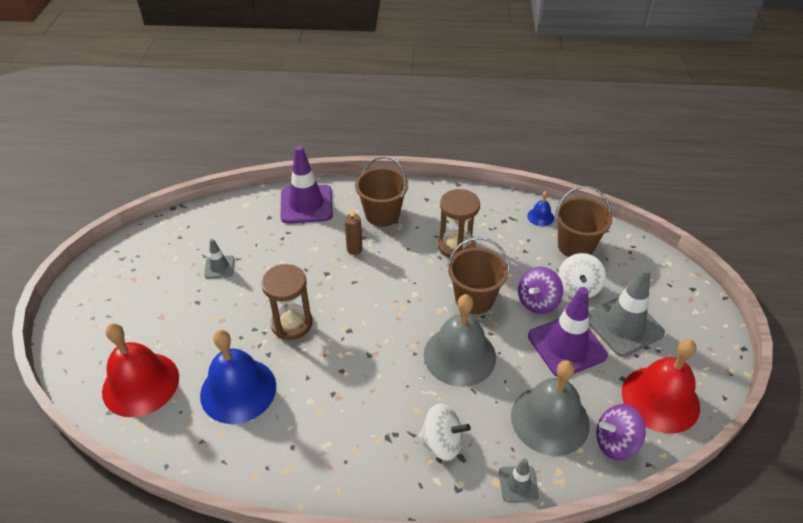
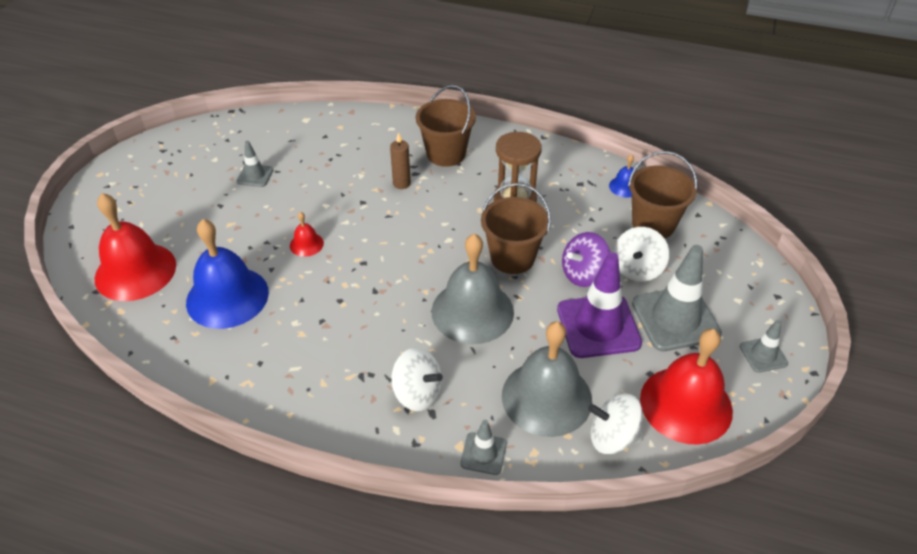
camera: 15 degrees right, 0 degrees up
(291, 323) = (306, 244): brown hourglass -> red bell
(306, 204) = (369, 130): purple traffic cone -> none
(615, 442) = (612, 437): purple spinning top -> white spinning top
(701, 342) = (763, 355): none -> grey traffic cone

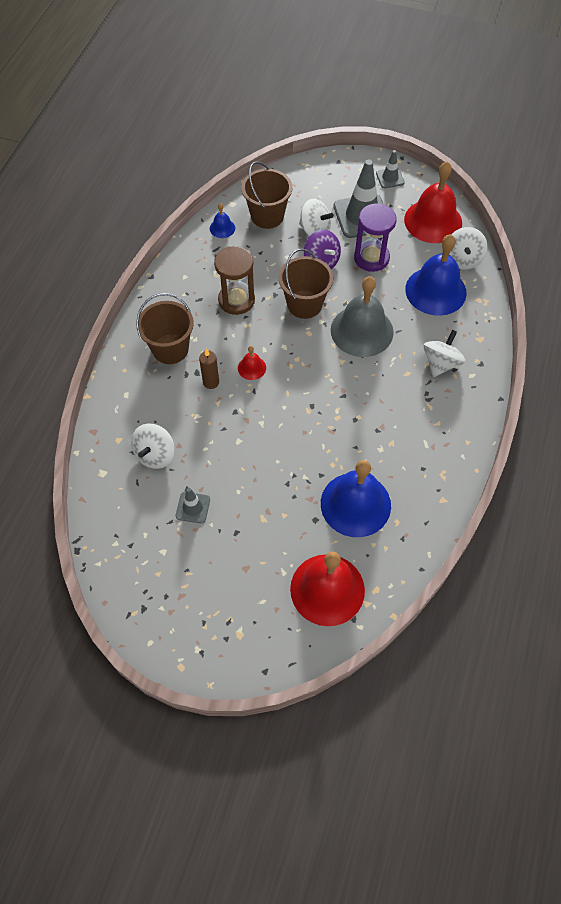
camera: 90 degrees left, 15 degrees up
(306, 244) = (290, 450): red bell -> red bell (251, 368)
(319, 150) = (155, 454): none -> white spinning top
(483, 453) = (484, 326): grey traffic cone -> none
(546, 397) = (435, 291): grey bell -> blue bell
(598, 326) = (371, 258): purple traffic cone -> purple hourglass

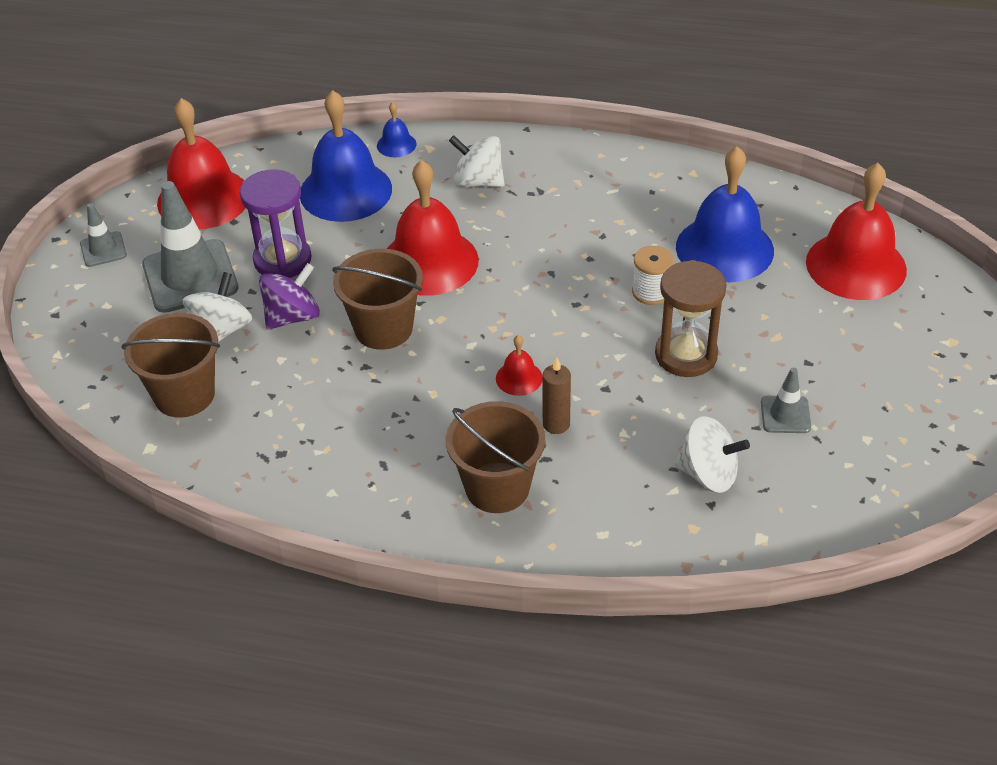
camera: 95 degrees left, 15 degrees down
(222, 228) = (212, 454): blue bell -> blue bell (396, 144)
(236, 300) = (382, 413): brown hourglass -> brown hourglass (686, 355)
(317, 450) = (651, 292): none -> white spool
(362, 331) = (429, 261): grey bell -> red bell
(462, 259) = (283, 167): white spinning top -> none

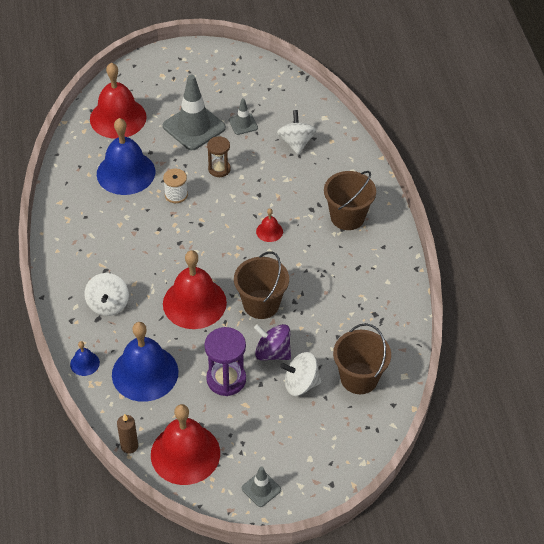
camera: 115 degrees left, 5 degrees up
(190, 276) = (263, 423): grey traffic cone -> grey traffic cone (194, 127)
(556, 424) = (294, 207): brown candle -> brown candle (129, 446)
(686, 355) = (219, 169): brown hourglass -> brown hourglass, size x0.64

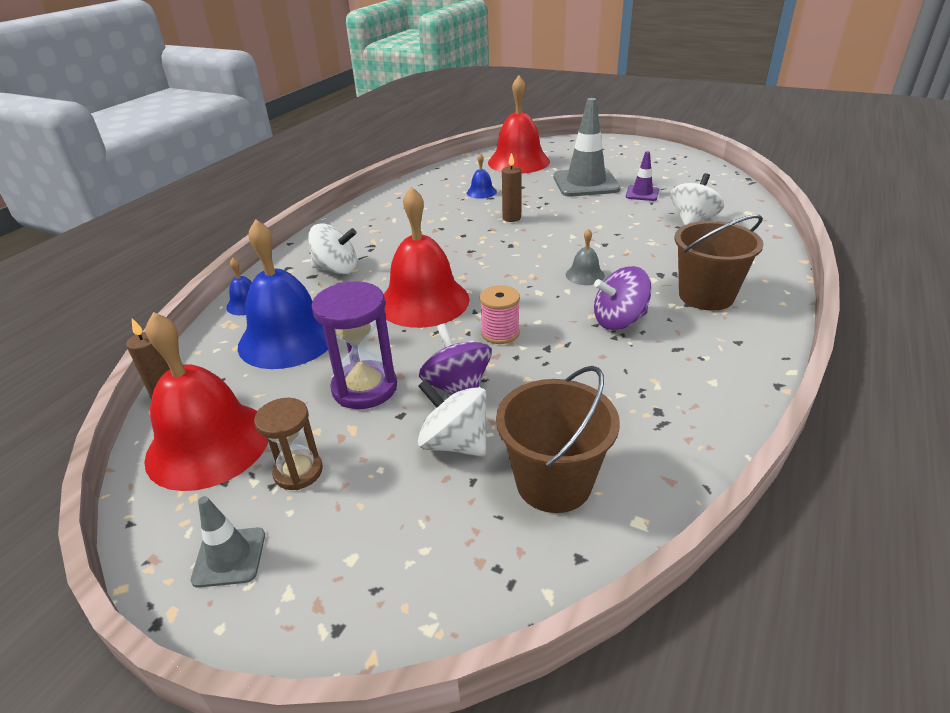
camera: 40 degrees right, 15 degrees down
(108, 304) = (337, 269): white spinning top -> white spinning top turned 120 degrees counterclockwise
(126, 172) = (481, 192): blue bell -> blue bell, size x0.44
(176, 195) = (511, 218): white spool -> brown candle
(219, 169) = (579, 214): brown hourglass -> brown hourglass (298, 472)
(243, 124) = (642, 193): grey traffic cone -> purple traffic cone
(261, 304) = (500, 333): brown bucket -> pink spool
(269, 231) = (585, 275): red bell -> grey bell
(316, 261) = (619, 321): none -> purple spinning top

